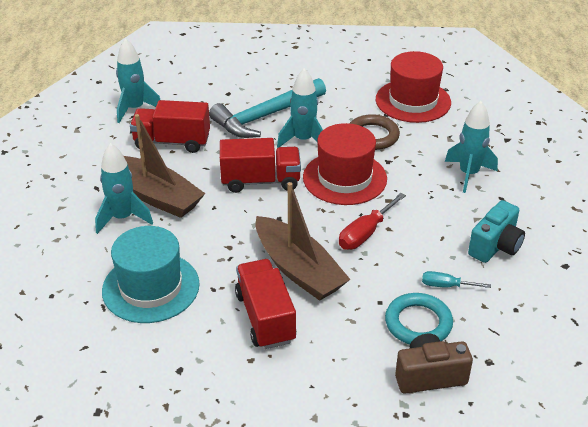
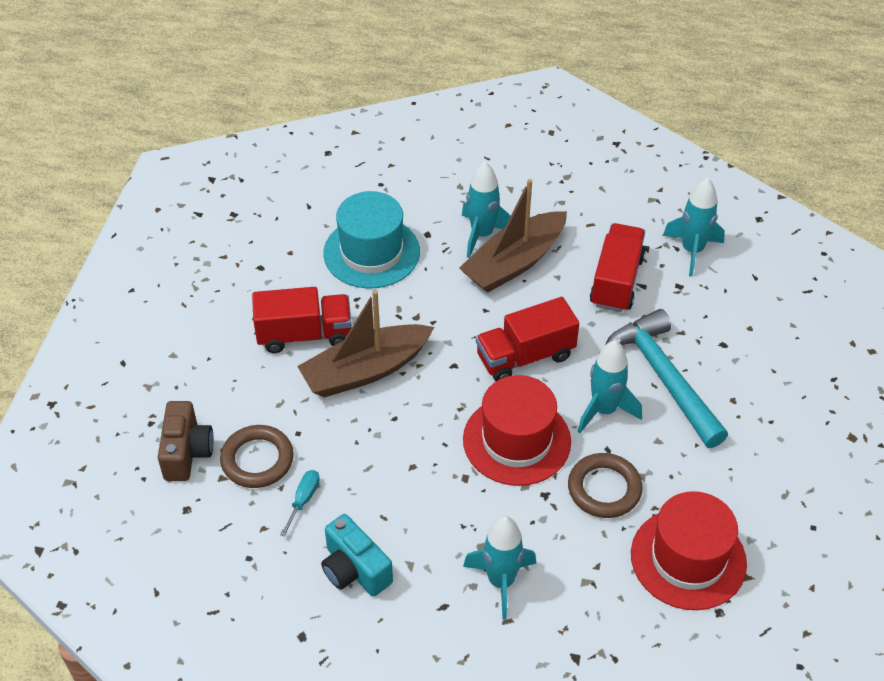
camera: 100 degrees right, 10 degrees up
(260, 181) = (525, 356): red truck -> red truck turned 60 degrees clockwise
(365, 233) = (409, 441): red screwdriver -> none
(418, 323) = (257, 460): turquoise ring -> brown ring

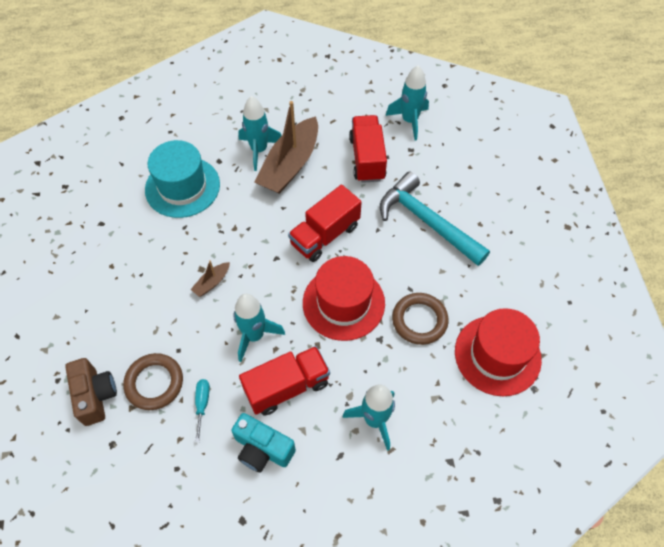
camera: 20 degrees left, 10 degrees up
(304, 335) = (155, 268): red truck -> red truck (287, 387)
(365, 370) = (212, 282): brown boat -> brown boat, size x0.43
(604, 410) = (396, 259): turquoise rocket -> turquoise rocket (254, 336)

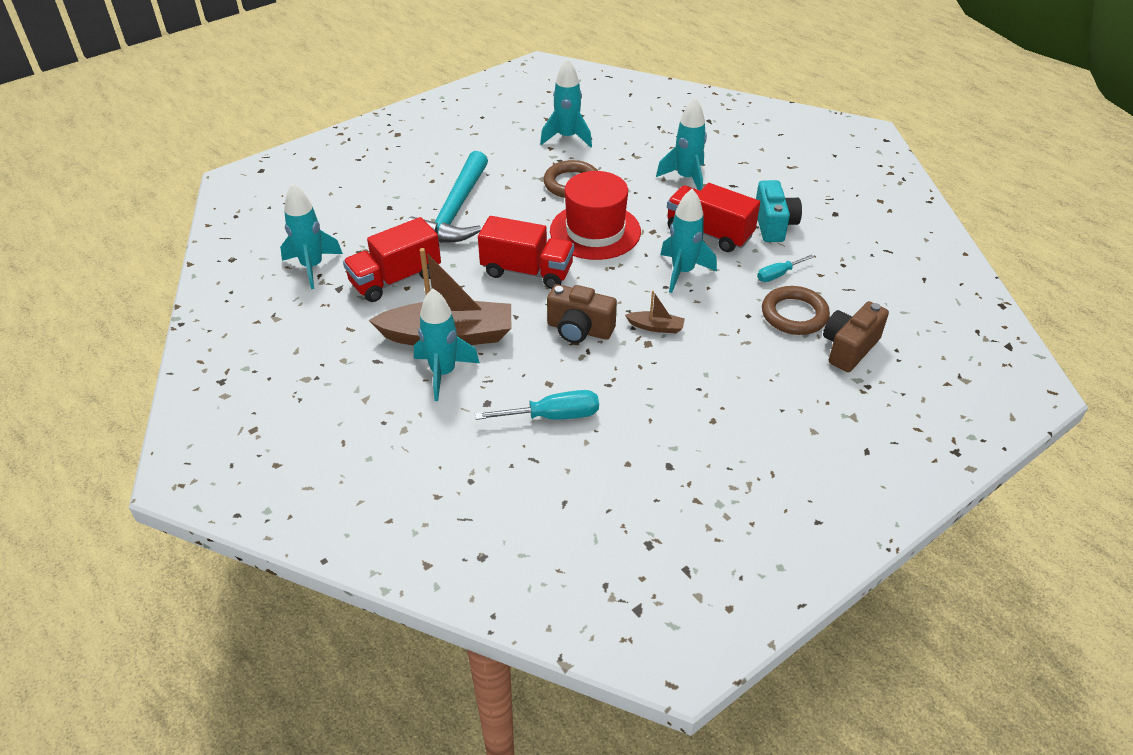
camera: 120 degrees left, 15 degrees down
(182, 187) = (553, 416): turquoise hat -> turquoise screwdriver
(243, 236) = (579, 330): none -> brown camera
(497, 355) = (567, 137): red hat -> turquoise rocket

